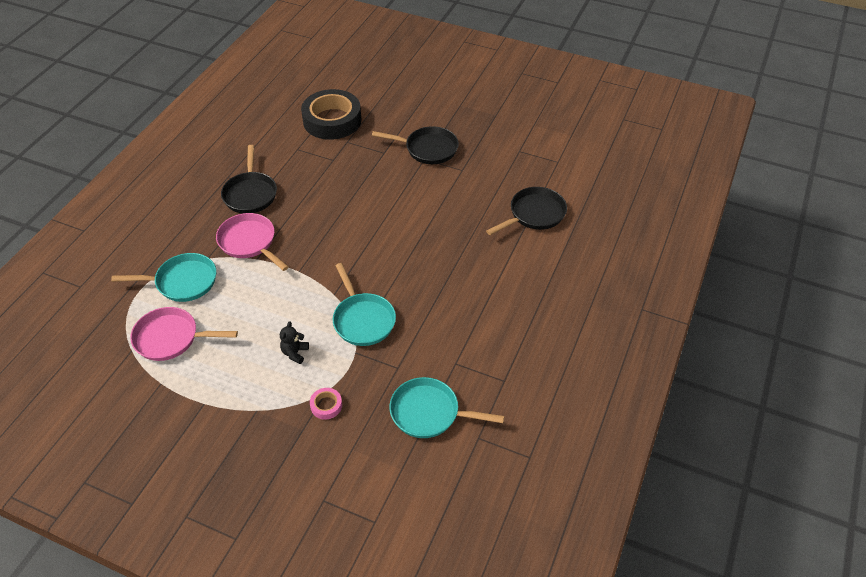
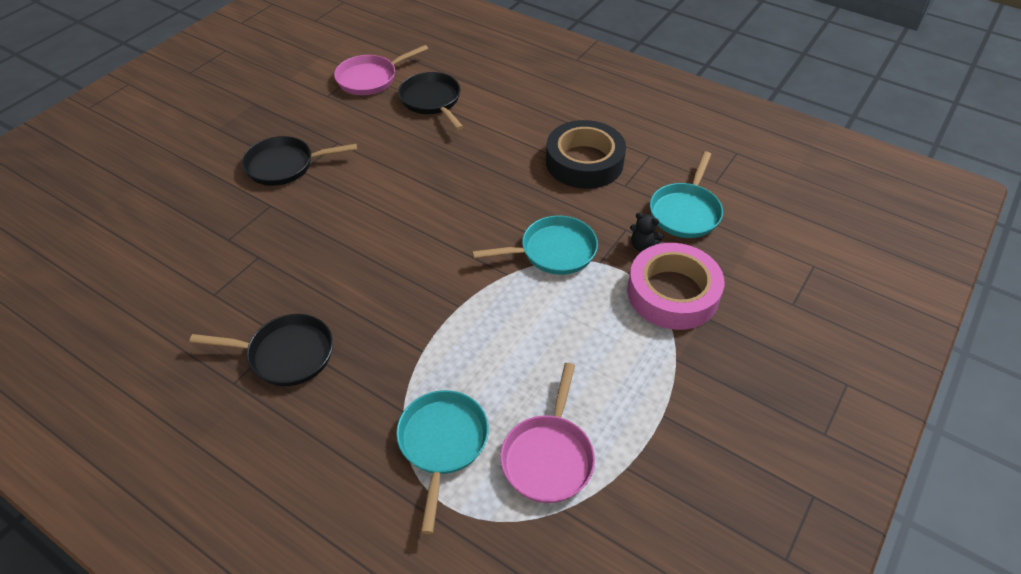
camera: 80 degrees left, 0 degrees up
(249, 242) = (388, 358): pink pan -> pink pan (370, 78)
(295, 353) = (593, 317): black teddy bear -> black teddy bear (643, 246)
(326, 405) = (672, 293): pink tape -> pink tape, size x2.48
(332, 120) = (172, 251): black tape -> black tape (584, 162)
(428, 149) = (285, 165): black pan -> black pan turned 120 degrees counterclockwise

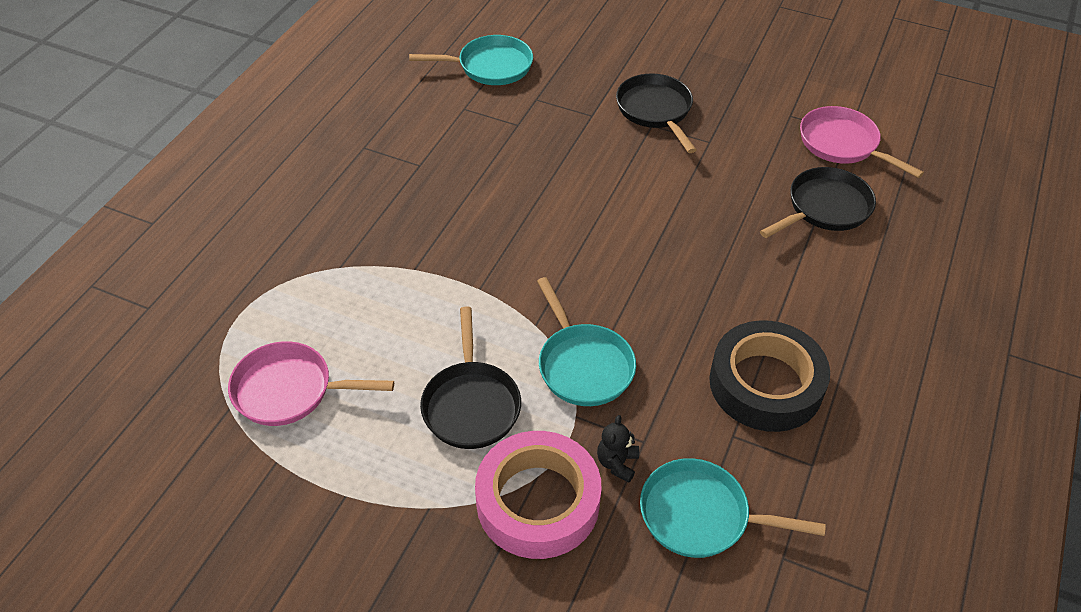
camera: 80 degrees right, 0 degrees up
(286, 354) = (399, 172): black pan -> black pan (471, 404)
(442, 444) = (303, 303): turquoise pan -> turquoise pan (490, 66)

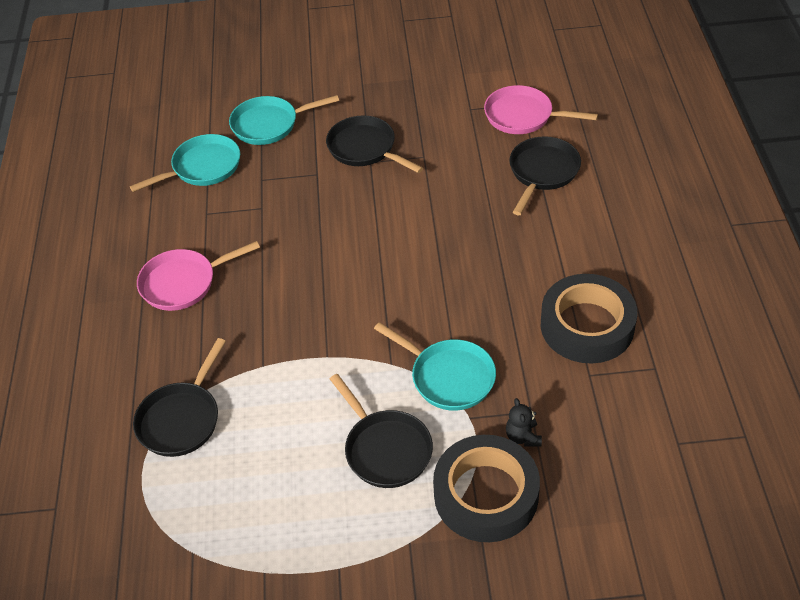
camera: 25 degrees left, 0 degrees up
(290, 390) = (232, 512): pink pan -> pink pan (183, 283)
(308, 282) = (182, 419): none -> black pan
(538, 501) = (486, 494): pink tape -> black tape
(701, 515) = (605, 443): turquoise pan -> turquoise pan (269, 124)

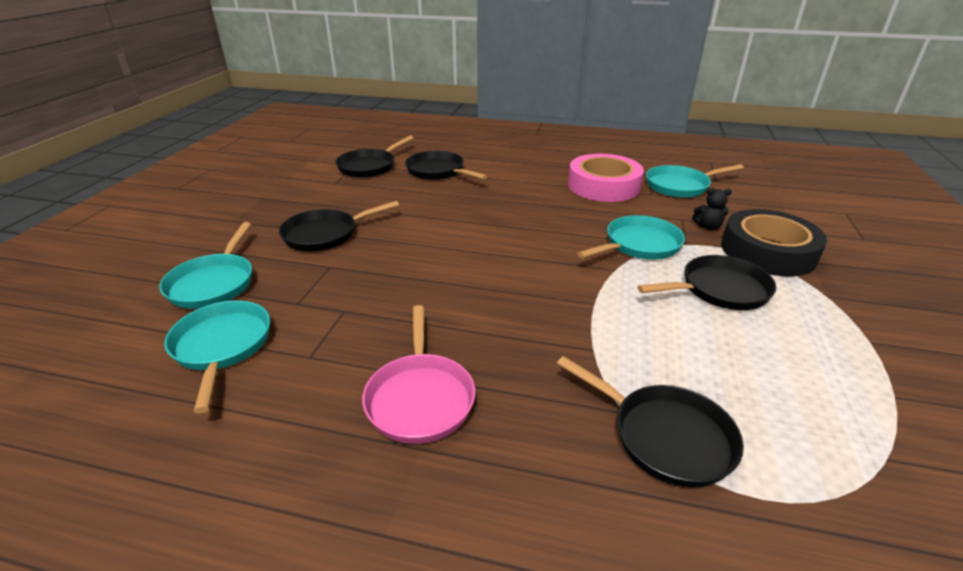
camera: 75 degrees left, 15 degrees down
(523, 116) = (369, 166): pink pan -> black pan
(587, 326) = (603, 186): black tape -> pink tape
(632, 404) = (680, 186): none -> turquoise pan

